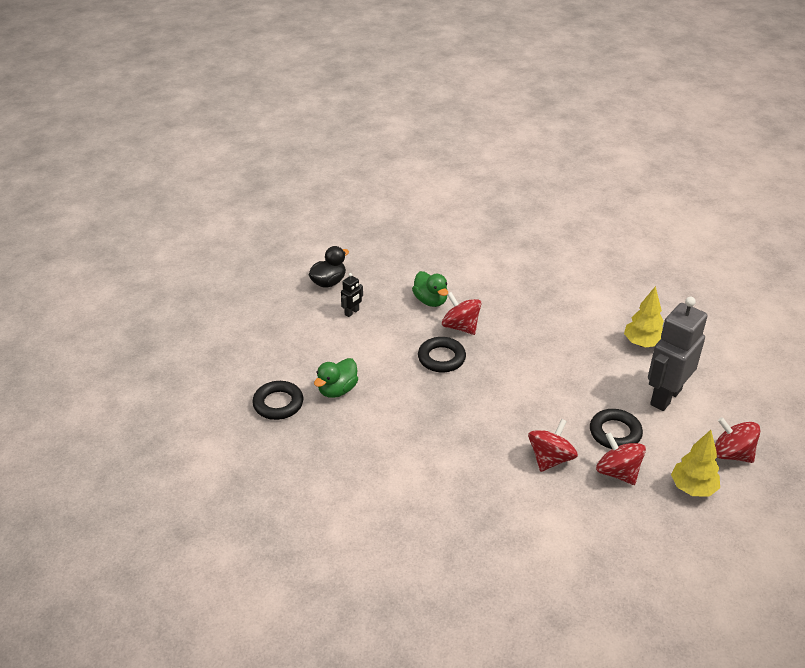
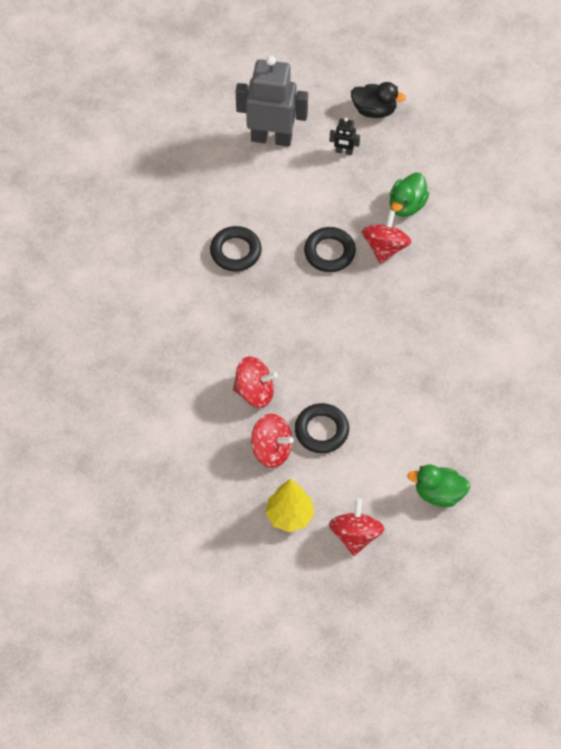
camera: 60 degrees right, 20 degrees up
(278, 404) = (188, 161): black ring -> black ring (235, 251)
(337, 390) = (233, 194): green duck -> green duck (439, 494)
(617, 472) = (271, 450): red spinning top -> red spinning top turned 90 degrees clockwise
(642, 343) = (469, 411): yellow tree -> none
(665, 397) = (400, 456): grey robot -> grey robot (271, 138)

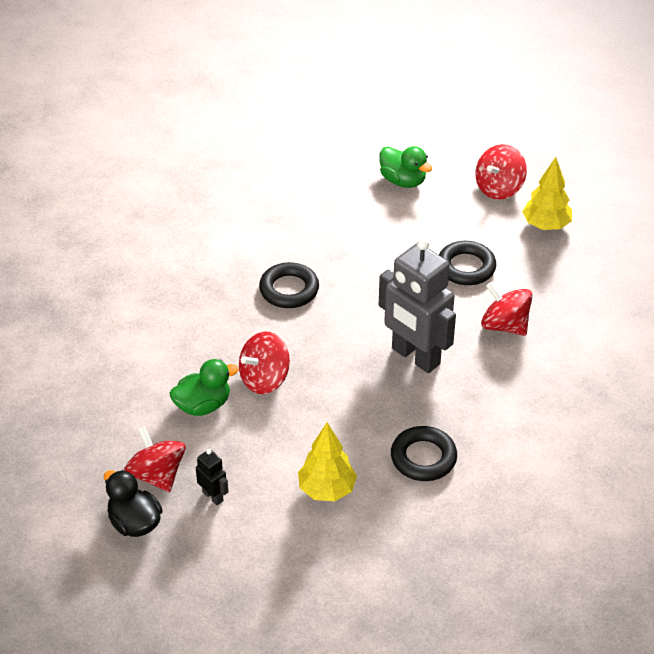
camera: 145 degrees left, 15 degrees down
(271, 138) = (279, 559): grey robot -> grey robot (415, 357)
(271, 450) = (524, 276): red spinning top -> red spinning top (157, 475)
(279, 195) = (327, 489): none -> yellow tree
(329, 252) = (325, 404): black ring -> black ring (289, 290)

